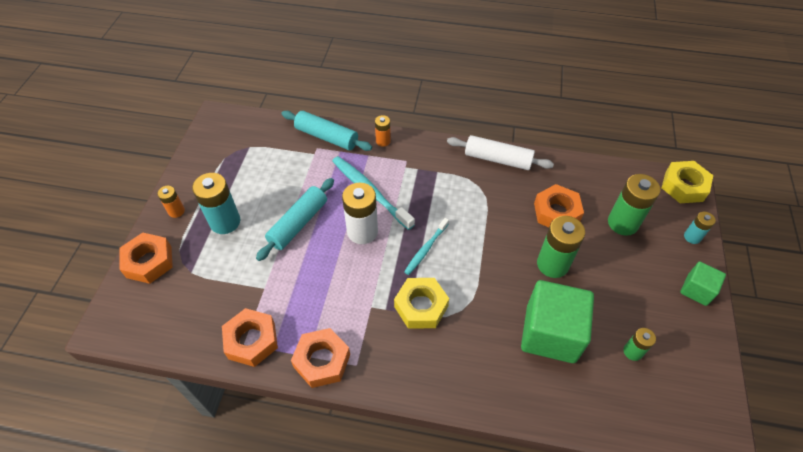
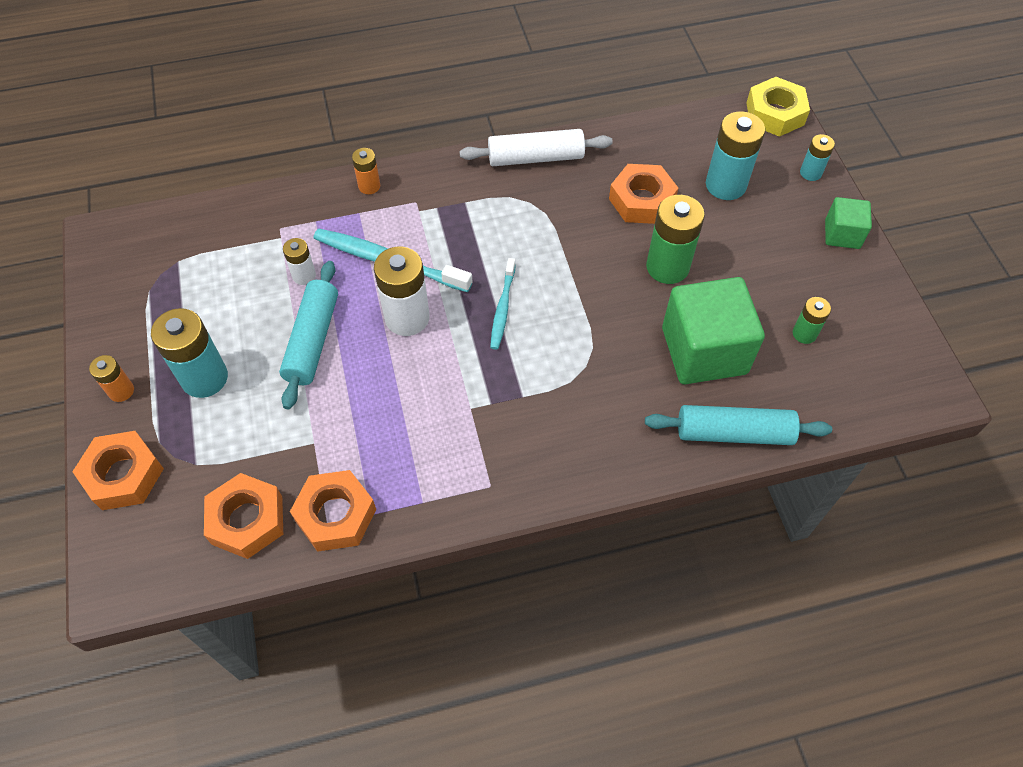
camera: 25 degrees left, 5 degrees up
(315, 182) = (304, 275): none -> white battery
(322, 361) = (443, 500): orange nut -> orange nut (247, 520)
(326, 137) = (285, 208): turquoise rolling pin -> turquoise rolling pin (734, 433)
(421, 306) = (534, 382): yellow nut -> none
(623, 223) = (725, 185): green battery -> turquoise battery

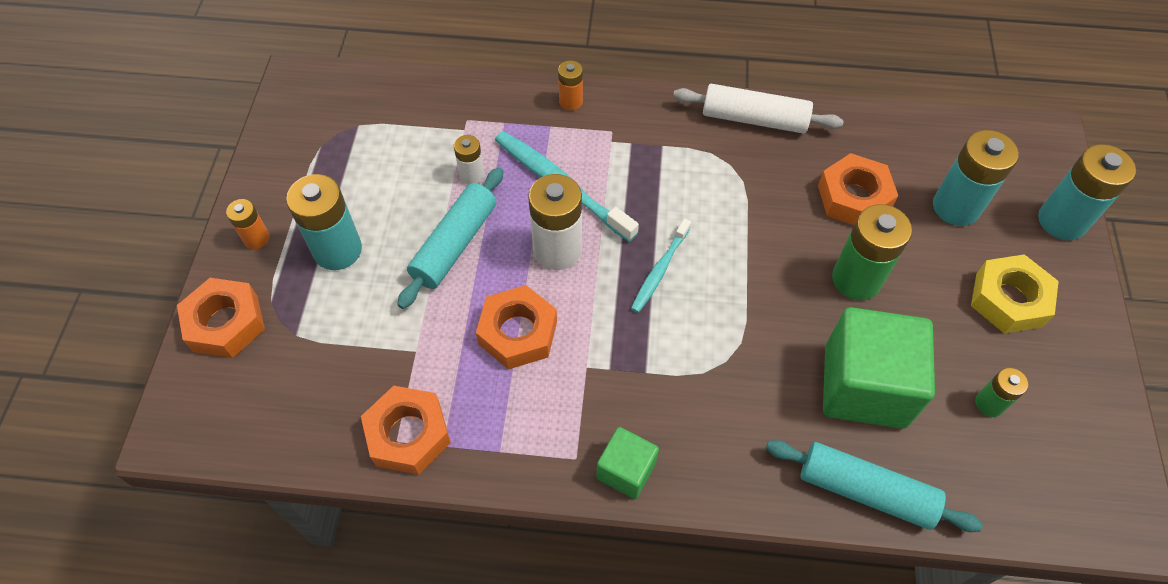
camera: 20 degrees right, 0 degrees up
(247, 520) = (321, 409): orange nut -> orange nut (518, 332)
(775, 113) = (1042, 142): yellow nut -> yellow nut (1008, 299)
(810, 173) = (1061, 221): turquoise battery -> turquoise battery, size x1.85
(842, 234) = (1075, 302): green cube -> green cube (626, 470)

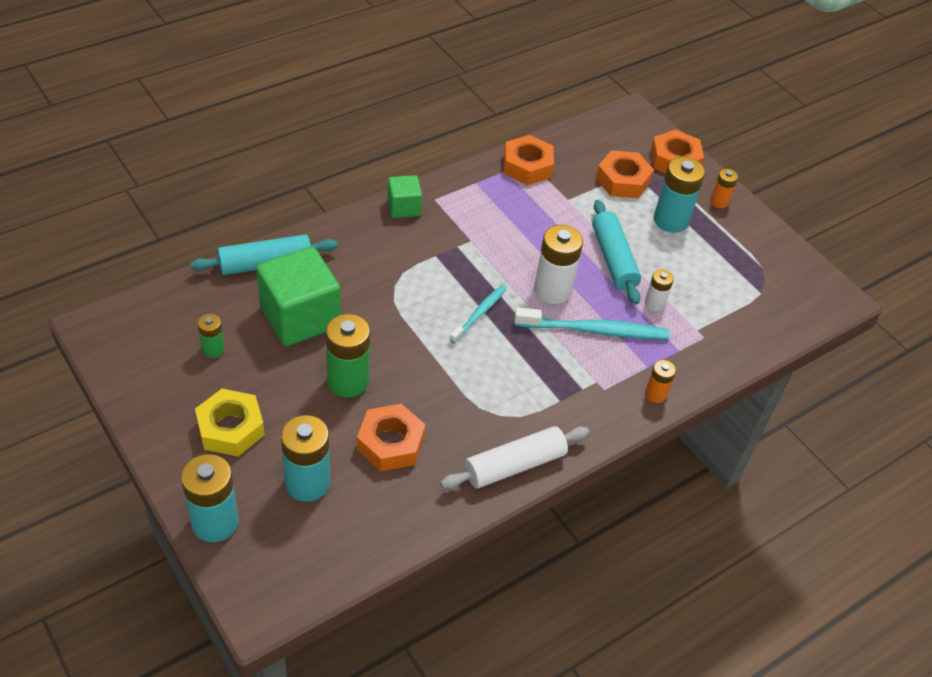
camera: 135 degrees right, 10 degrees down
(518, 332) = (525, 236): orange nut -> orange nut (622, 180)
(659, 270) = (479, 313): turquoise toothbrush -> turquoise toothbrush turned 45 degrees clockwise

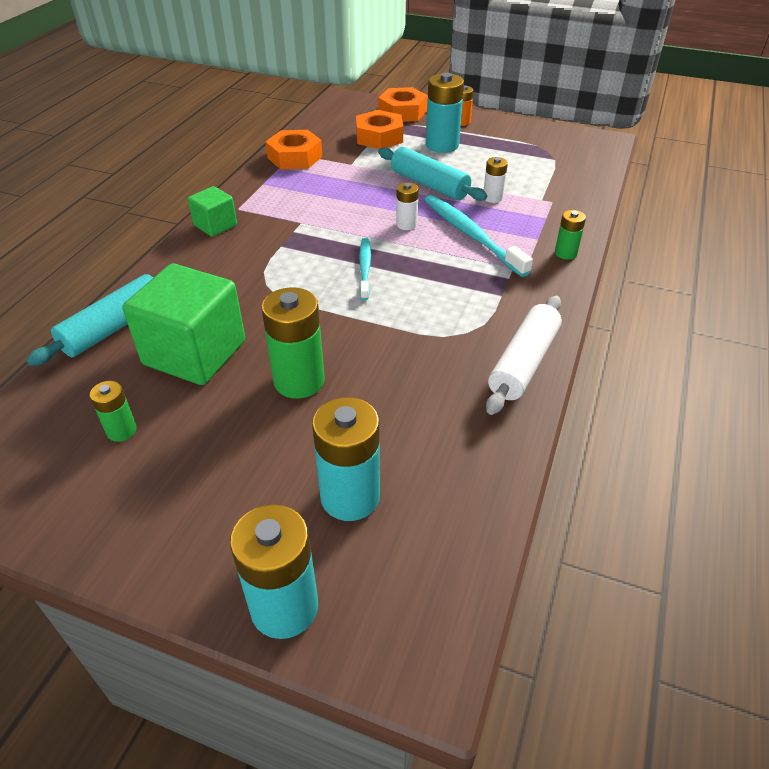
camera: 30 degrees left, 5 degrees down
(230, 428) = (212, 495): yellow nut -> none
(390, 443) = (396, 410): orange nut -> none
(552, 290) = (406, 224): white battery -> white battery, size x0.54
(595, 330) = (471, 234): turquoise toothbrush -> turquoise toothbrush turned 90 degrees counterclockwise
(655, 394) = (565, 253): orange battery -> green battery

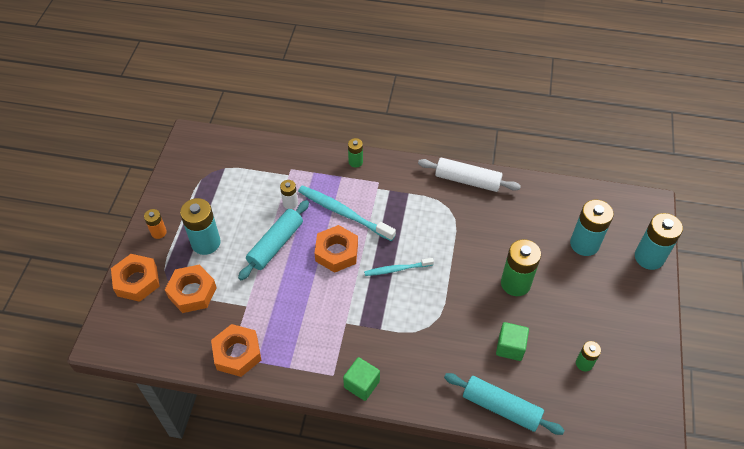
camera: 100 degrees left, 10 degrees up
(195, 353) = (510, 347): green cube -> green cube, size x0.52
(406, 224) = (336, 252): white battery -> orange nut
(471, 234) = (343, 213): turquoise toothbrush -> turquoise toothbrush turned 75 degrees clockwise

